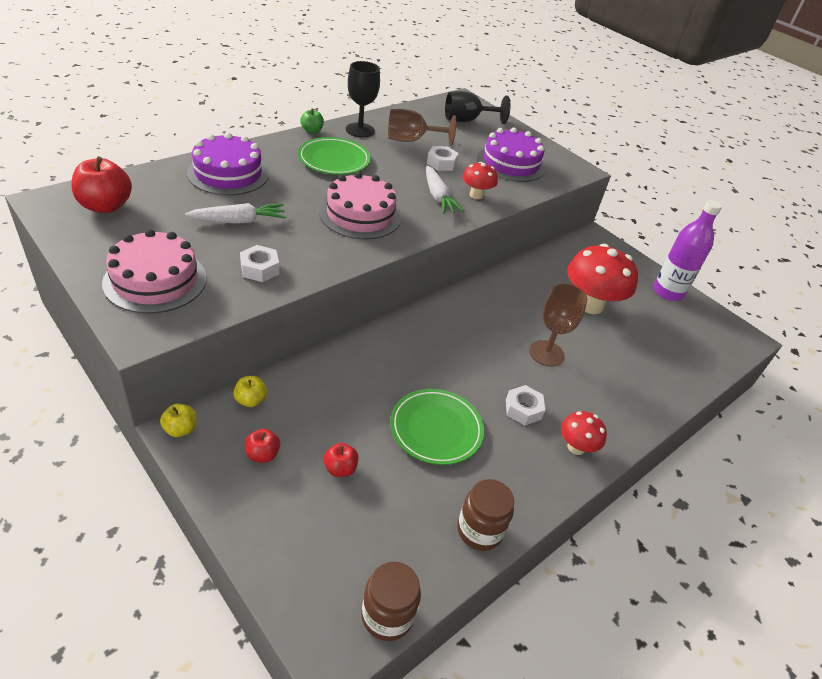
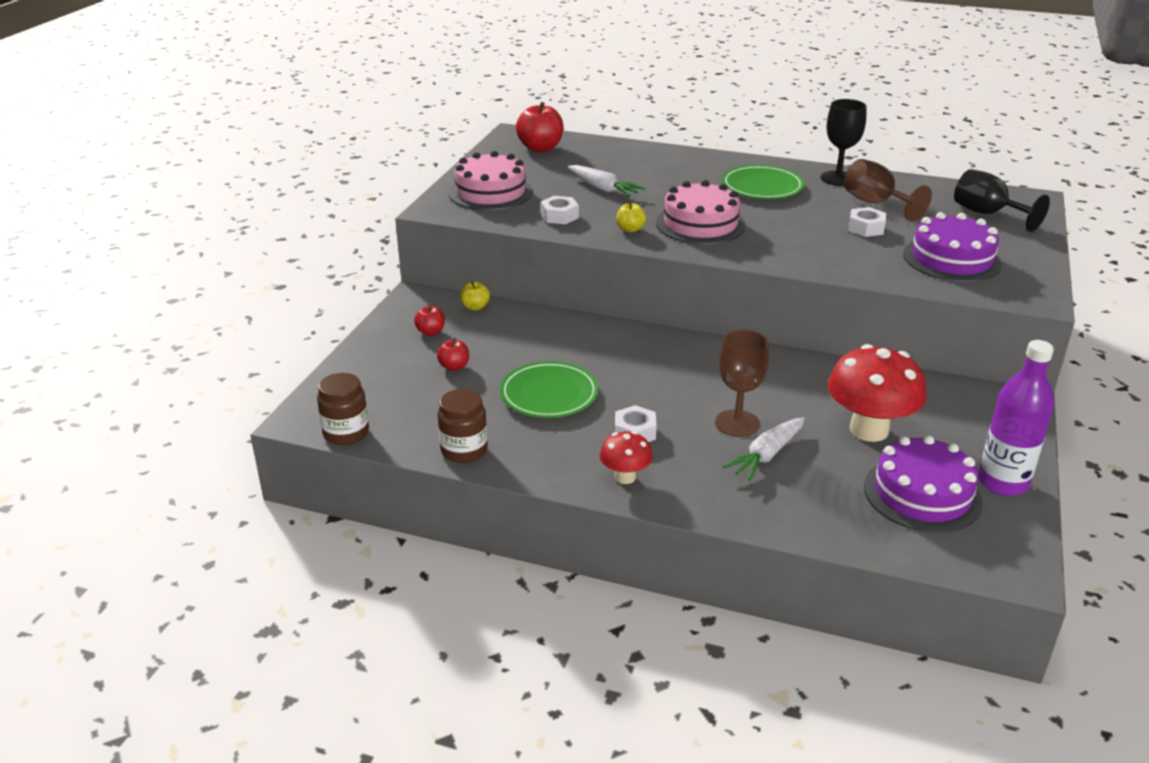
camera: 65 degrees right, 10 degrees down
(180, 429) = (417, 295): yellow apple -> yellow apple (630, 229)
(228, 173) = (656, 162): purple cake -> purple cake (922, 494)
(312, 131) = (788, 163): green apple -> none
(438, 197) = (801, 245): white carrot -> white carrot (766, 455)
(476, 195) = (844, 260): red mushroom -> none

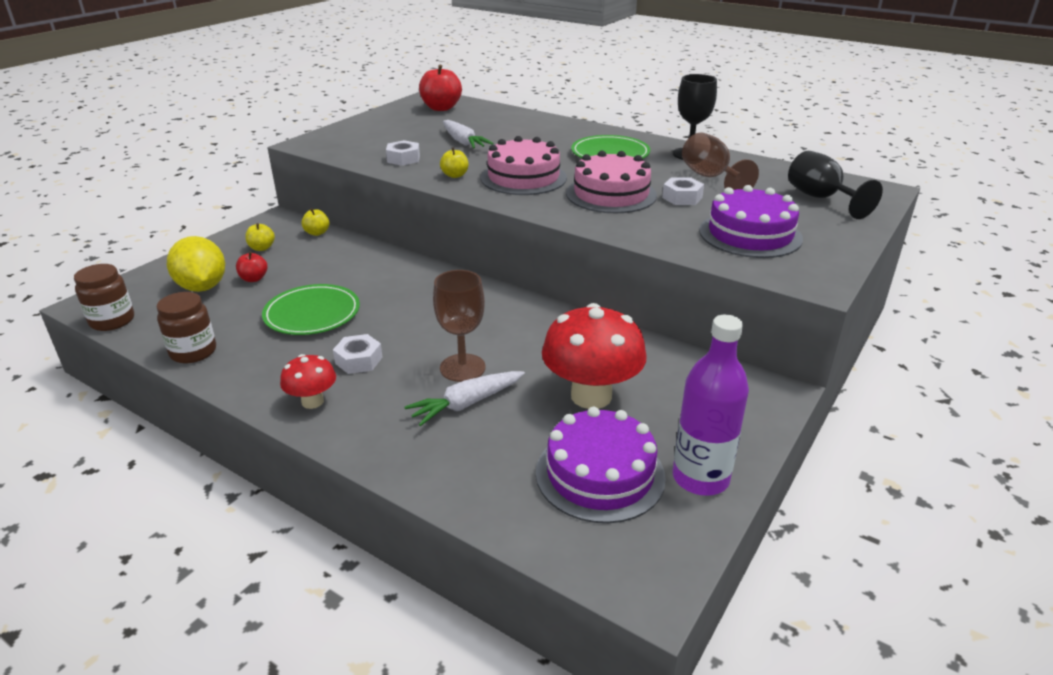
camera: 15 degrees right, 0 degrees up
(407, 383) = (202, 287): none -> yellow lemon
(430, 332) = (262, 248): red apple -> yellow apple
(490, 192) = (365, 135): pink cake -> pink cake (611, 194)

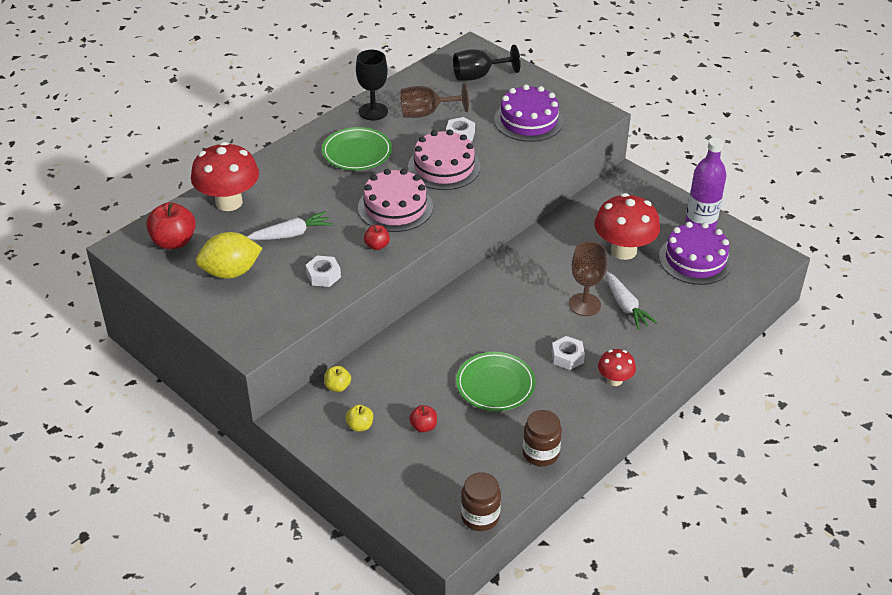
camera: 80 degrees left, 10 degrees up
(202, 287) = (431, 461): yellow lemon -> yellow lemon (231, 272)
(455, 175) = (377, 246): yellow apple -> red apple
(502, 118) = (229, 202): none -> red mushroom

